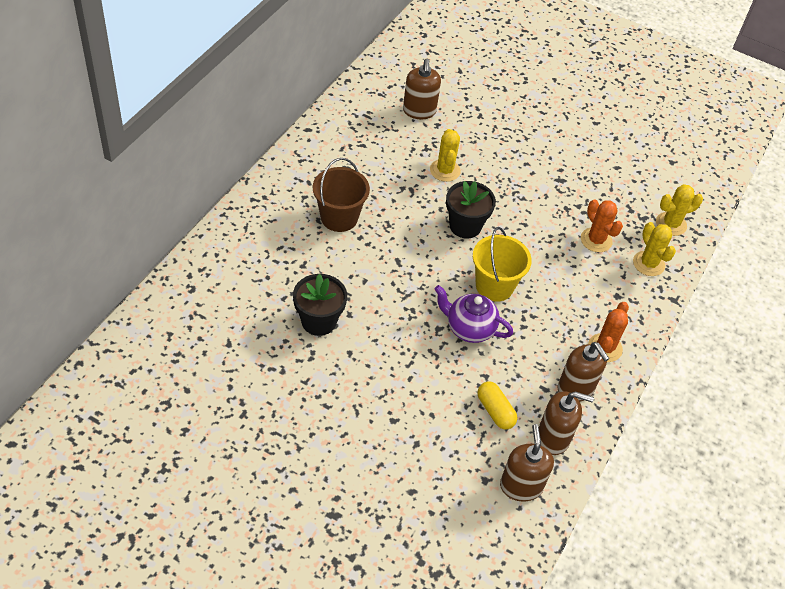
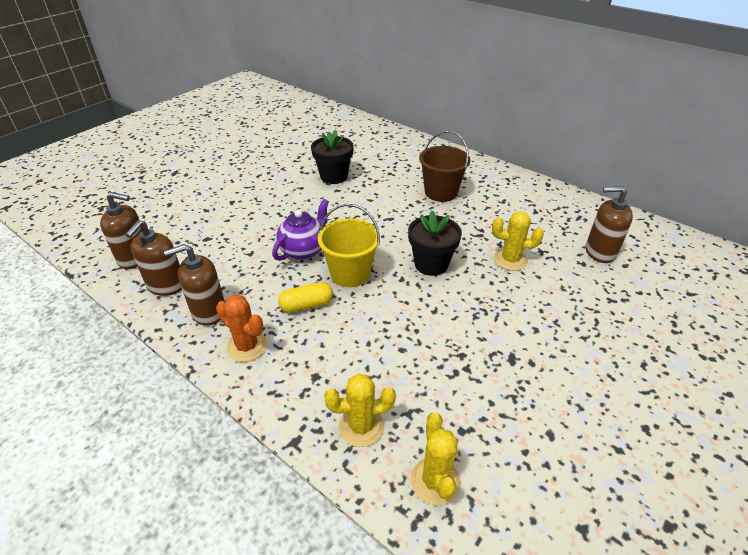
camera: 105 degrees right, 10 degrees down
(495, 411) = (212, 254): yellow capsule -> yellow capsule (306, 305)
(596, 240) = (407, 374): orange cactus -> none

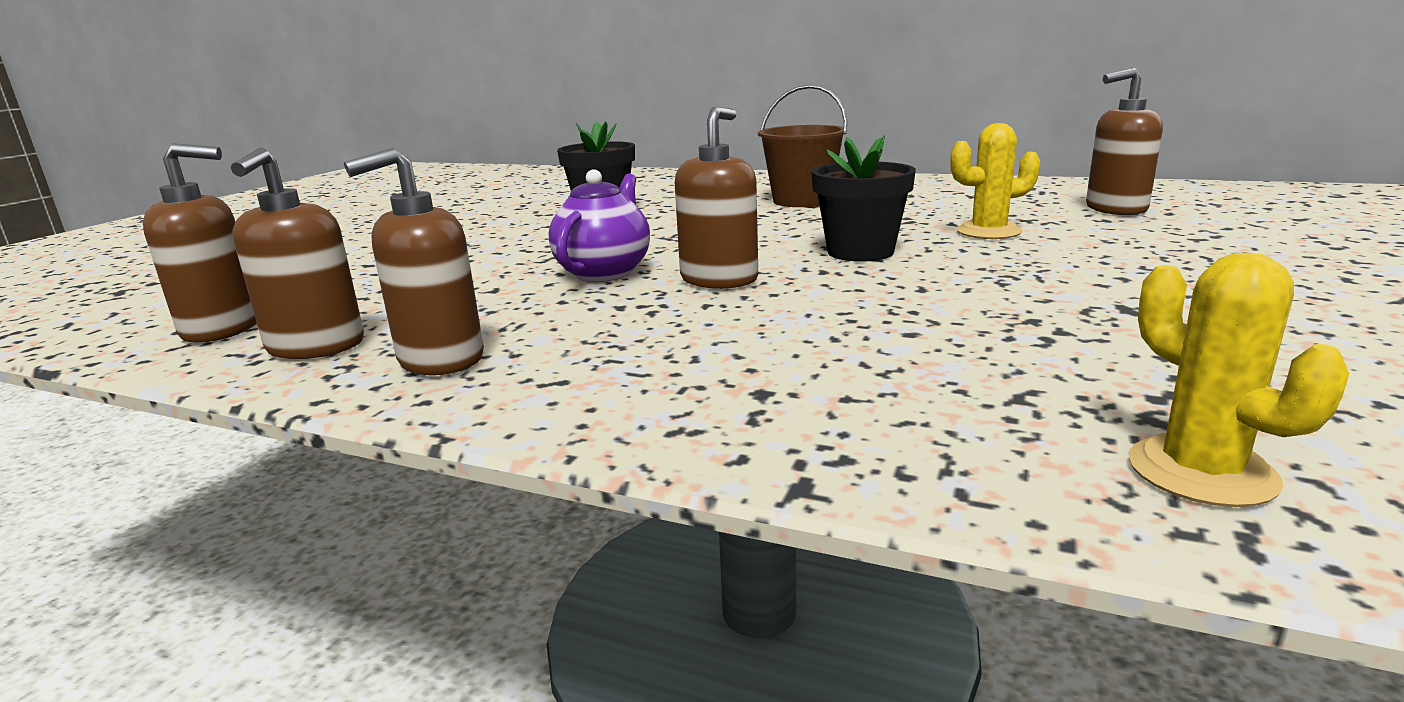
camera: 15 degrees left, 20 degrees down
(247, 346) = (565, 384): orange cactus -> none
(306, 305) = (661, 320): yellow capsule -> none
(350, 273) = (719, 279): yellow bucket -> brown soap dispenser
(361, 426) = (938, 434): yellow cactus -> none

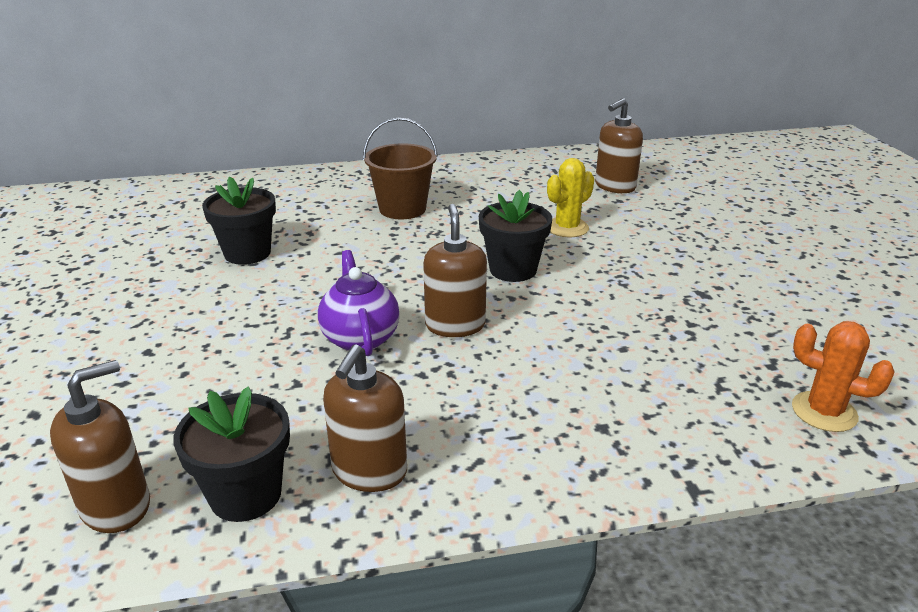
camera: 35 degrees left, 10 degrees up
(316, 347) = (245, 494): brown soap dispenser -> black flower pot
(1201, 472) = (824, 412): yellow cactus -> orange cactus

